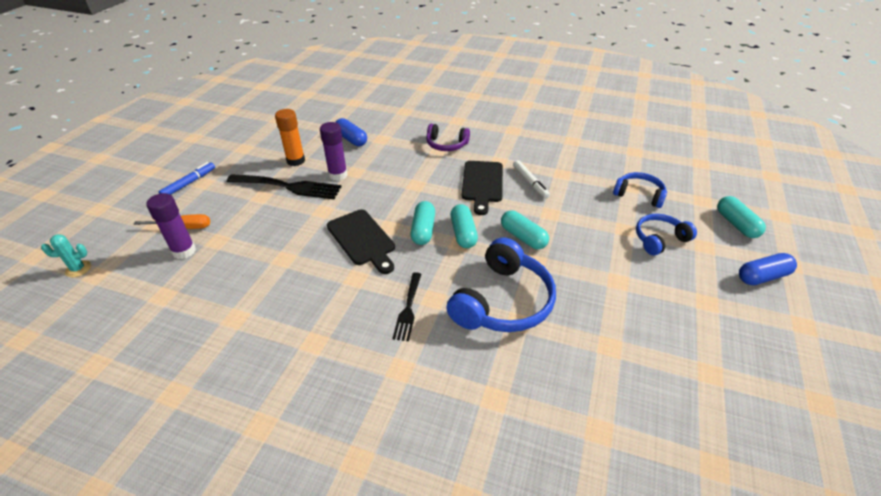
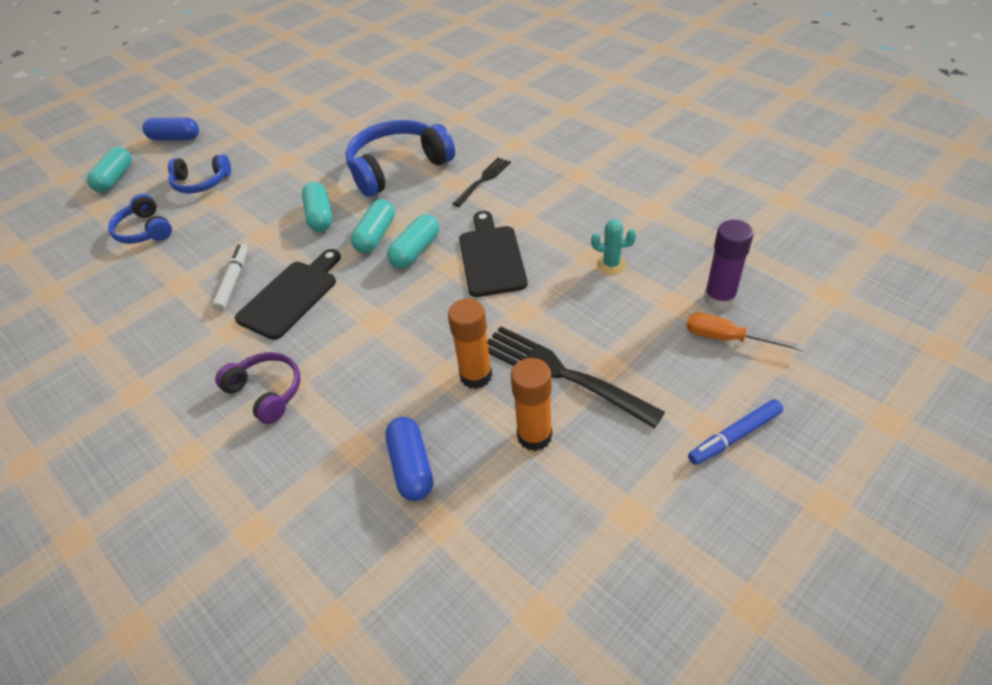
camera: 150 degrees left, 5 degrees up
(78, 269) = (860, 309): turquoise cactus -> turquoise cactus (611, 264)
(338, 175) = (476, 376): purple glue stick -> orange glue stick

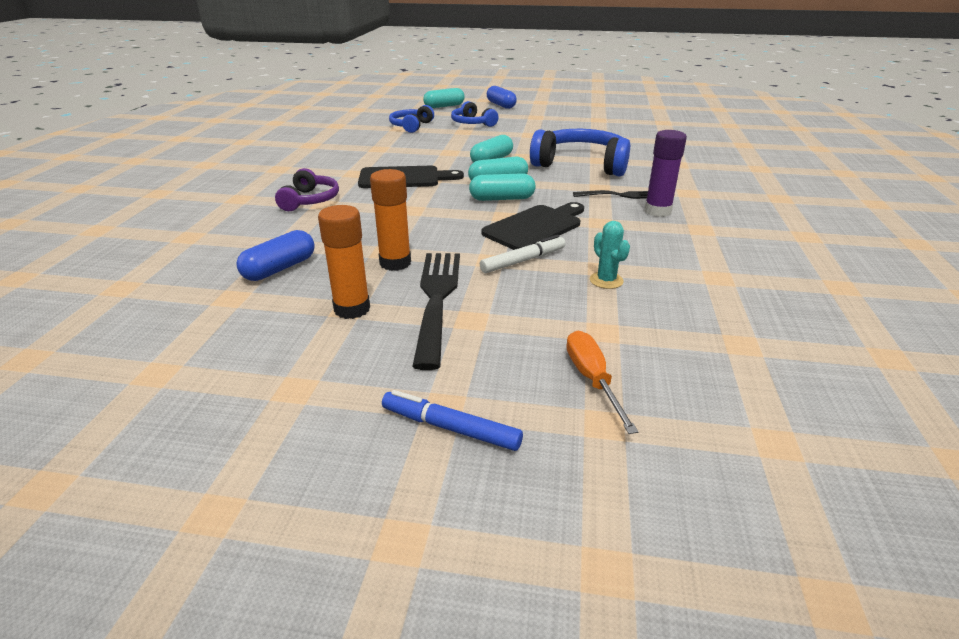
camera: 50 degrees right, 15 degrees down
(233, 281) = (397, 159): white marker -> white marker (523, 261)
(719, 299) = (646, 357): purple glue stick -> purple glue stick (657, 211)

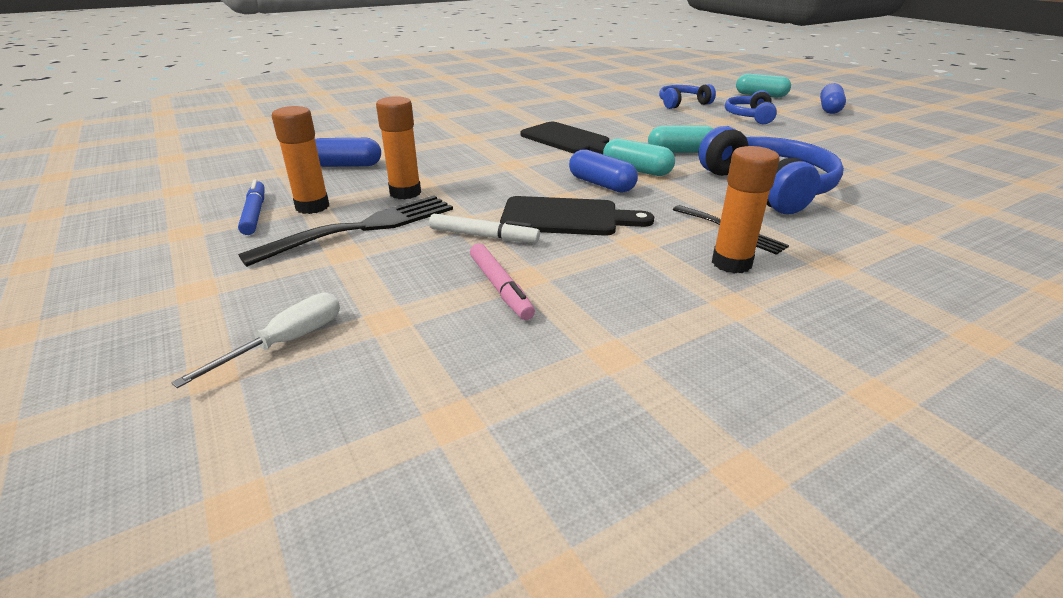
camera: 50 degrees right, 0 degrees up
(310, 200) = (468, 132): purple headphones -> none
(450, 428) = (164, 302): blue marker -> blue marker (255, 213)
(502, 199) = (601, 184): turquoise capsule -> blue capsule
(592, 380) = (286, 342): orange screwdriver -> white screwdriver
(606, 280) = (500, 288): turquoise cactus -> pink marker
(657, 211) = (731, 263): purple glue stick -> orange glue stick

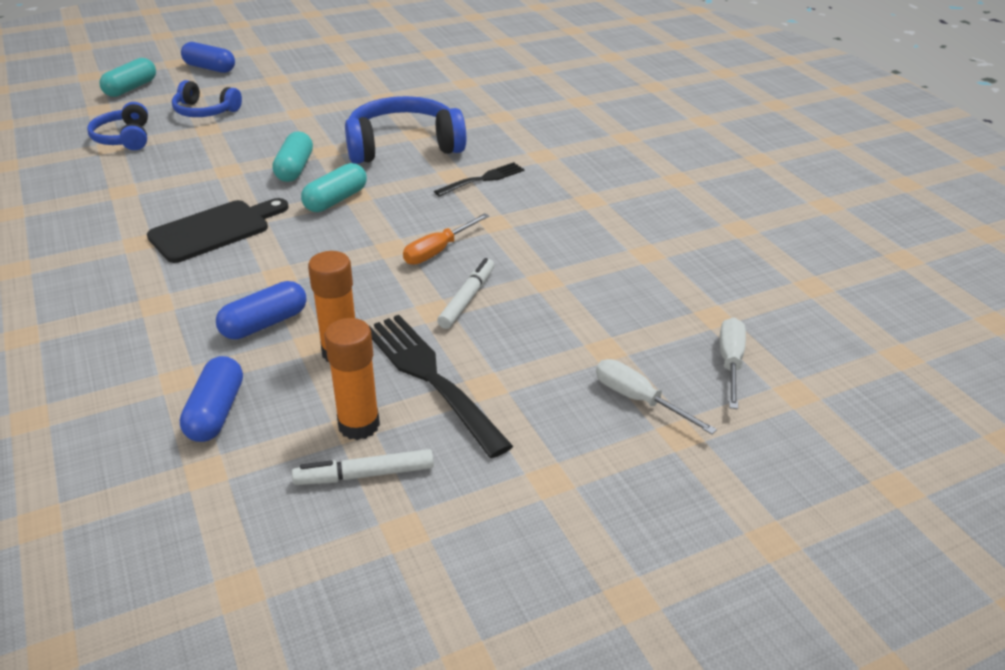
camera: 85 degrees left, 5 degrees up
(255, 213) = (365, 475): blue marker -> white marker
(334, 429) = (730, 363): none -> white screwdriver
(500, 288) = (561, 293): pink marker -> none
(566, 217) = (438, 251): black cutting board -> orange screwdriver
(601, 184) = (365, 224): blue capsule -> blue capsule (264, 324)
(731, 263) = (535, 190): orange glue stick -> none

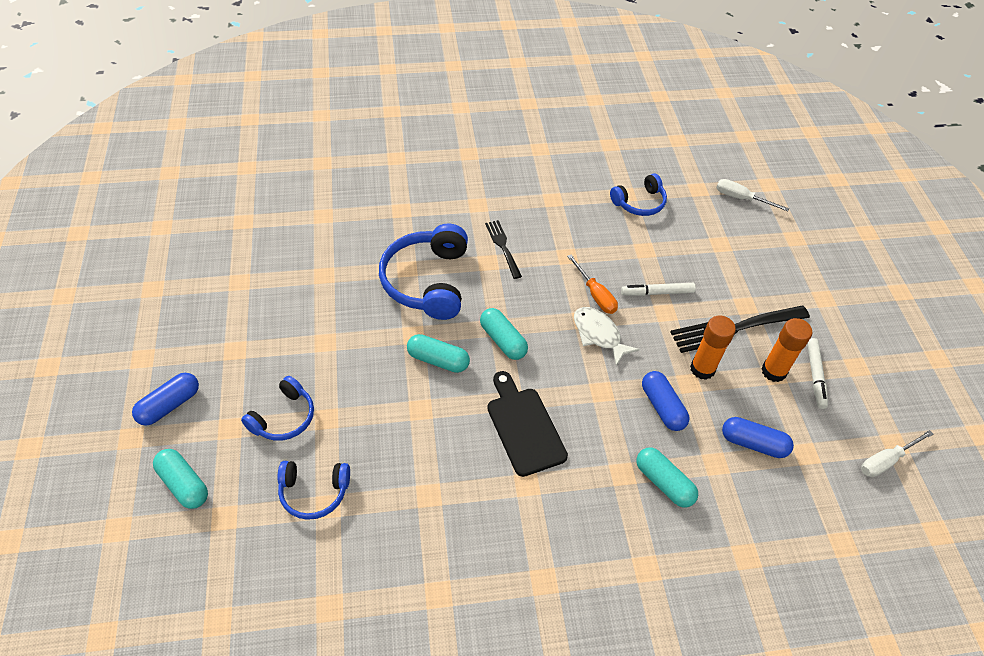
camera: 75 degrees left, 15 degrees up
(143, 337) = (663, 483): none -> turquoise capsule
(370, 261) = (598, 334): none -> white fish
(467, 299) = (657, 293): white marker -> white marker turned 45 degrees counterclockwise
(638, 265) = (639, 203): none -> blue headphones
(638, 400) = (766, 244): white screwdriver -> white screwdriver (886, 461)

